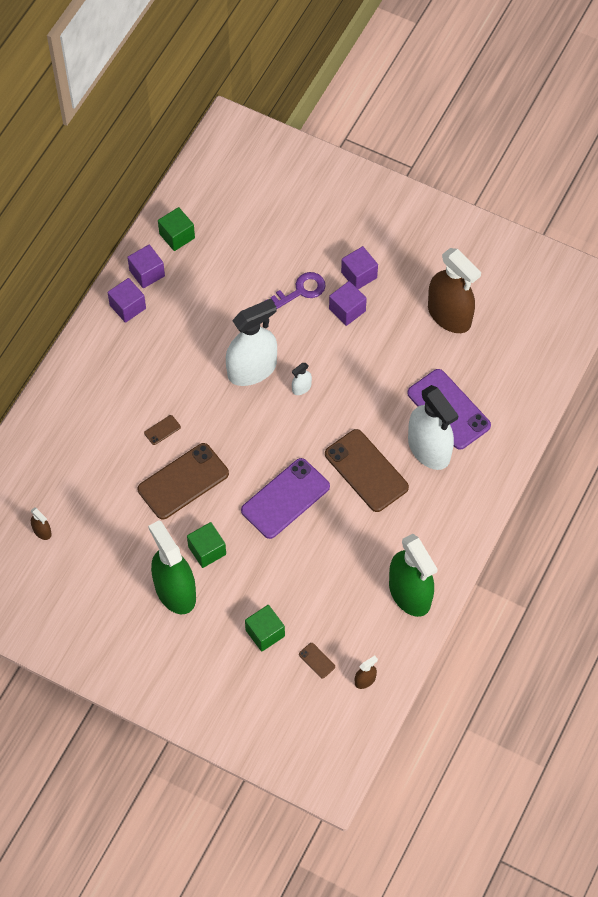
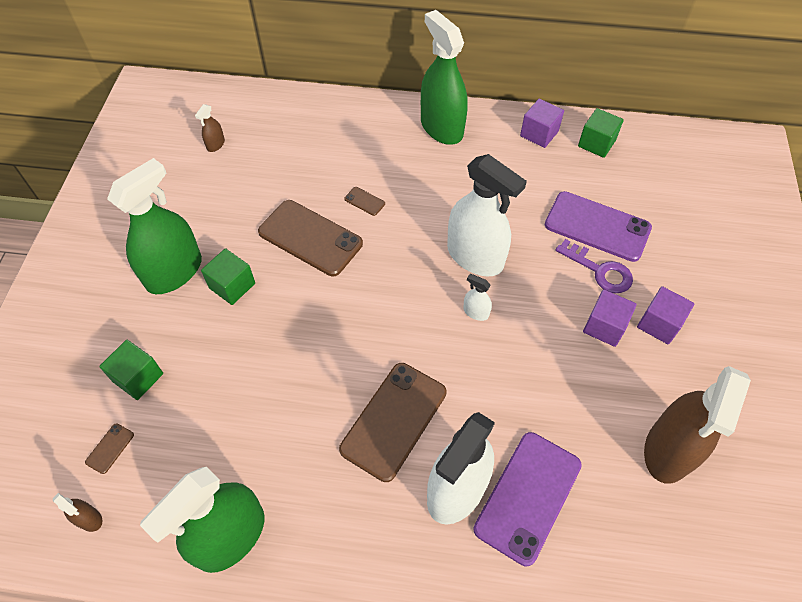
camera: 70 degrees right, 5 degrees down
(105, 344) = (441, 128): none -> green spray bottle
(127, 307) = (492, 131): purple cube -> none
(285, 498) = (323, 342): purple phone -> purple phone (597, 226)

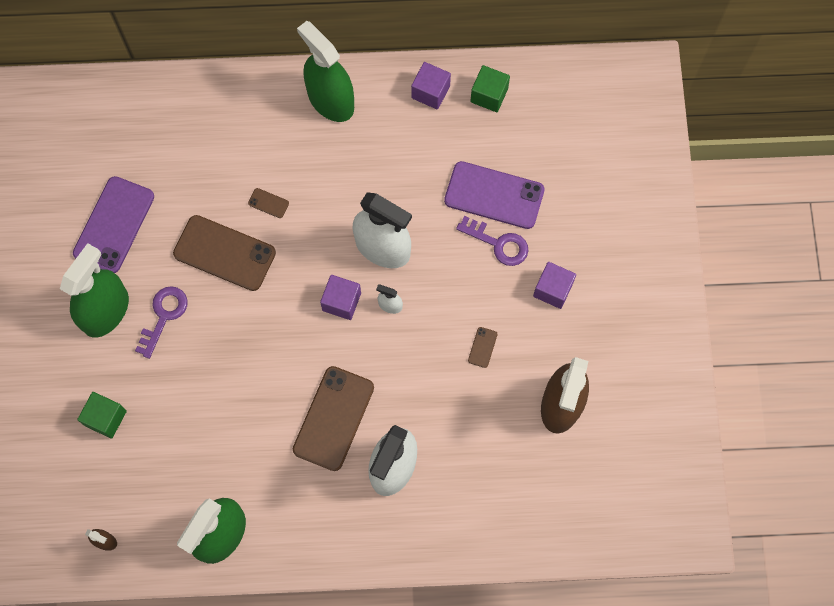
camera: 10 degrees left, 15 degrees up
(110, 448) = (102, 483): brown phone -> brown phone (482, 347)
(215, 144) = (103, 159): brown spray bottle -> none
(232, 286) = (164, 316): green cube -> purple key
(528, 496) = (450, 462): purple phone -> purple phone (114, 225)
(604, 326) = (505, 300): purple cube -> purple cube (341, 301)

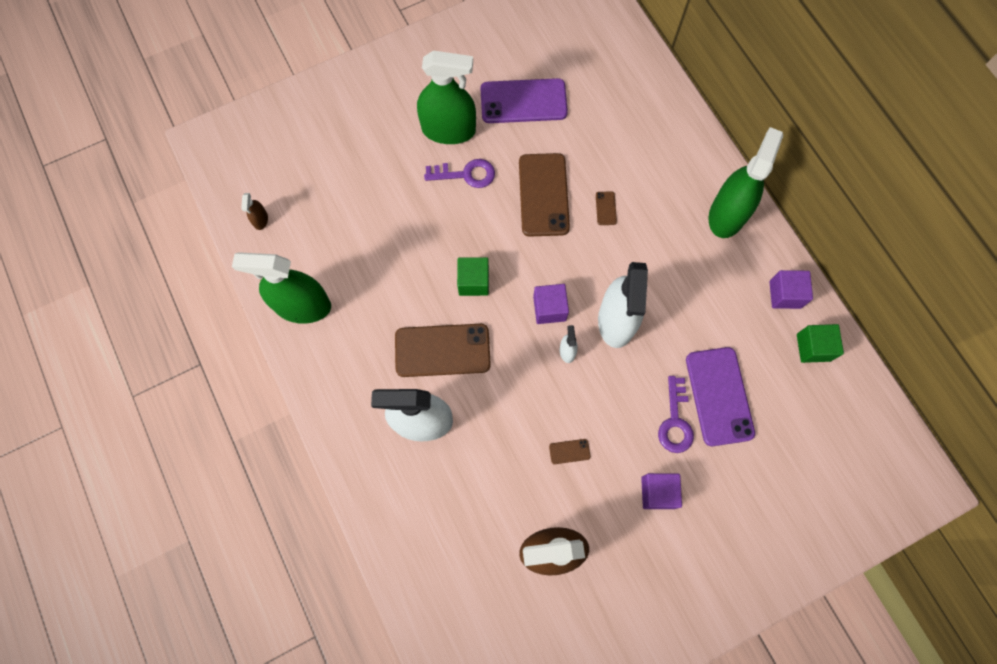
camera: 65 degrees right, 0 degrees up
(105, 418) = (360, 172): green cube -> green cube (473, 282)

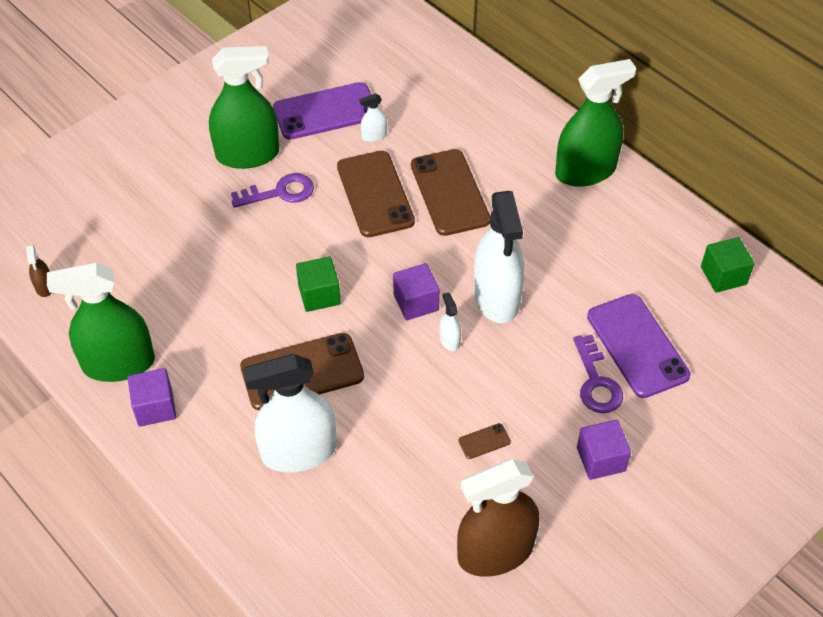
camera: 15 degrees left, 20 degrees down
(558, 136) = (374, 136): none -> white spray bottle
(605, 208) = (449, 192): brown phone -> brown phone, size x2.48
(727, 214) = (585, 171): green spray bottle -> green spray bottle turned 60 degrees clockwise
(785, 294) = (674, 232): purple cube -> purple cube (155, 407)

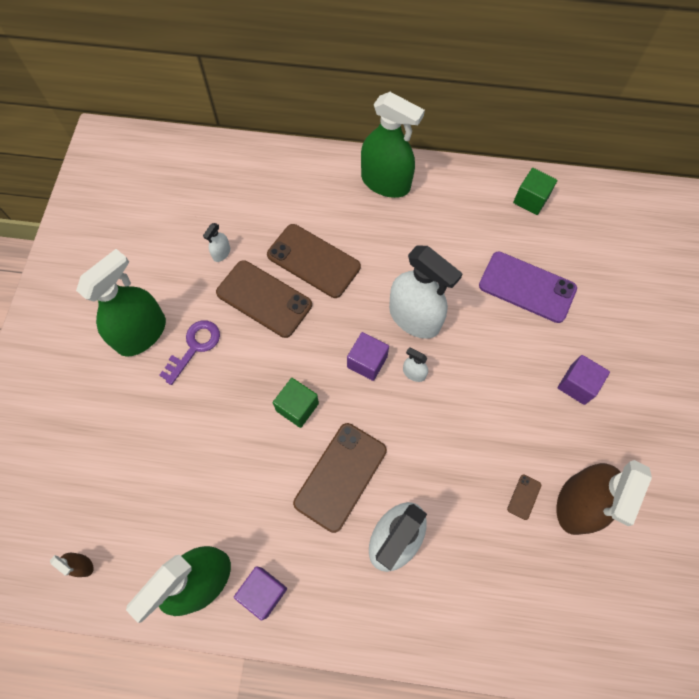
camera: 40 degrees left, 15 degrees up
(325, 112) = (168, 258): purple phone -> none
(484, 441) = (501, 430): brown phone -> brown phone (524, 497)
(585, 171) = (385, 182): green spray bottle -> green spray bottle turned 90 degrees clockwise
(596, 382) = (527, 332): purple key -> none

